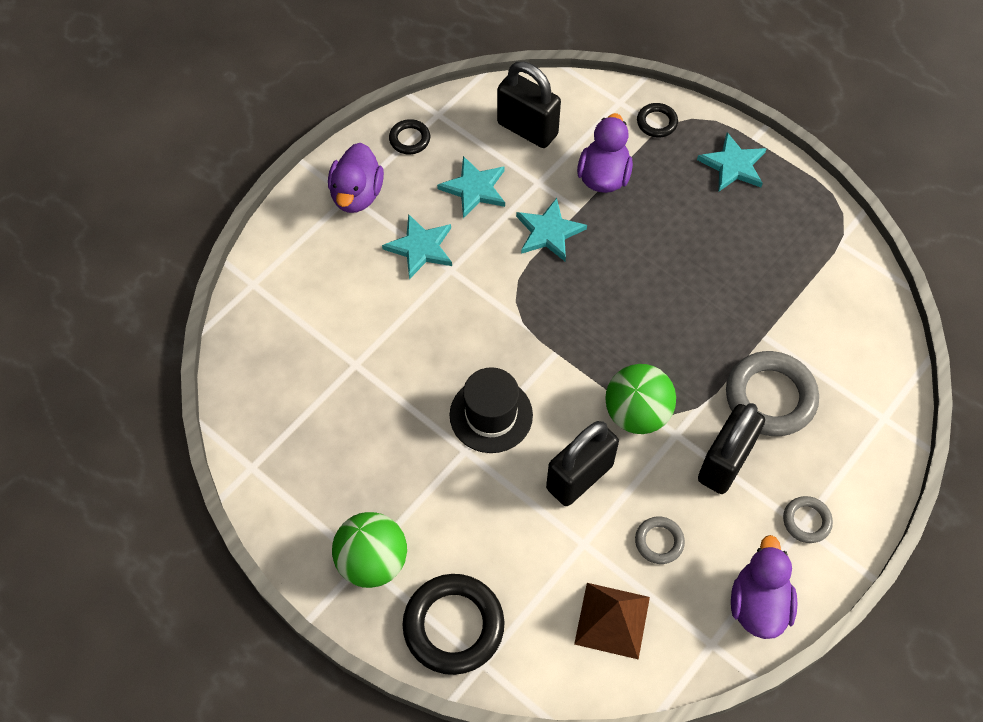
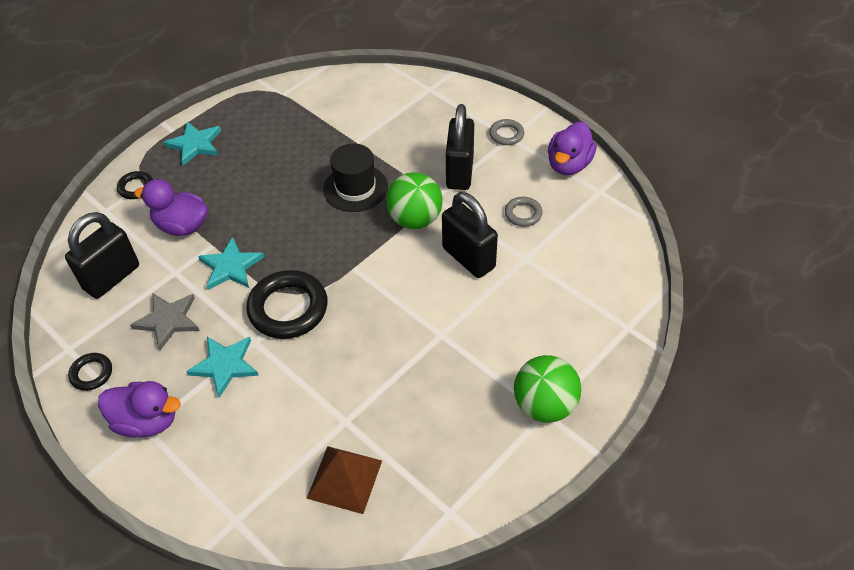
camera: 85 degrees left, 10 degrees down
(453, 626) = (598, 346): black ring -> black ring (288, 308)
(474, 188) = (168, 320): turquoise star -> grey star
(491, 415) = (408, 315): black hat -> black hat (355, 188)
(612, 620) = (586, 245): brown pyramid -> brown pyramid (344, 479)
(725, 462) = (460, 172): black padlock -> black padlock turned 60 degrees clockwise
(758, 604) = (569, 164): purple duck -> purple duck turned 75 degrees counterclockwise
(770, 397) = (408, 143): grey ring -> none

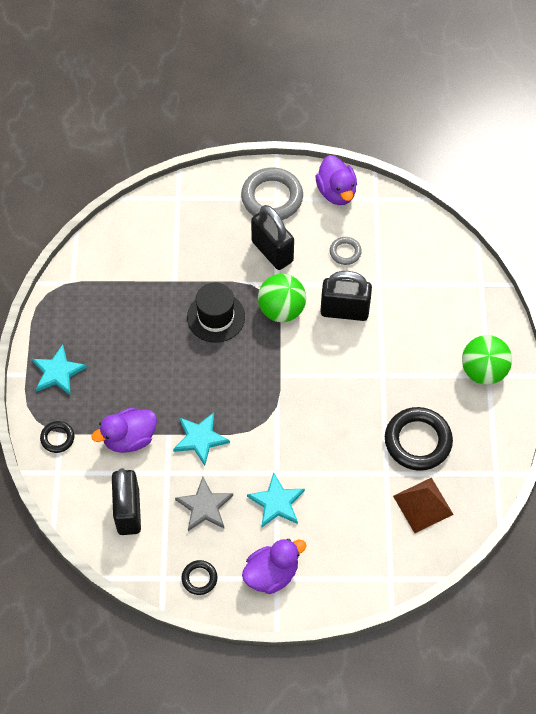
camera: 45 degrees left, 10 degrees up
(288, 308) = (271, 435): black ring -> black ring (418, 441)
(506, 134) = (272, 197): grey ring -> grey ring, size x1.98

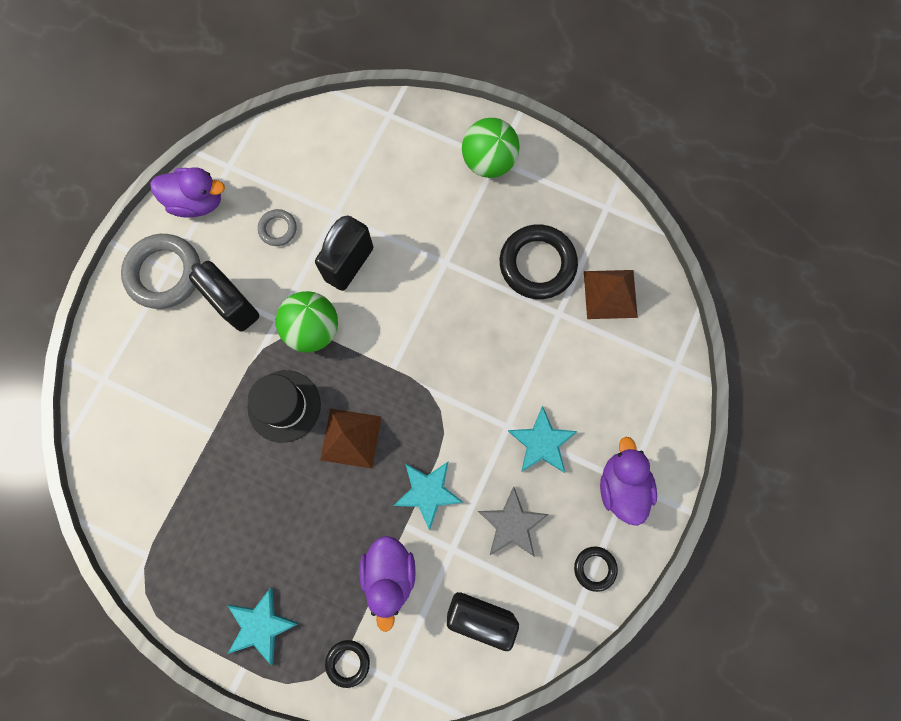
camera: 65 degrees left, 15 degrees up
(214, 370) = (351, 438): none -> brown pyramid
(272, 251) = (234, 305): black padlock -> black padlock turned 60 degrees clockwise

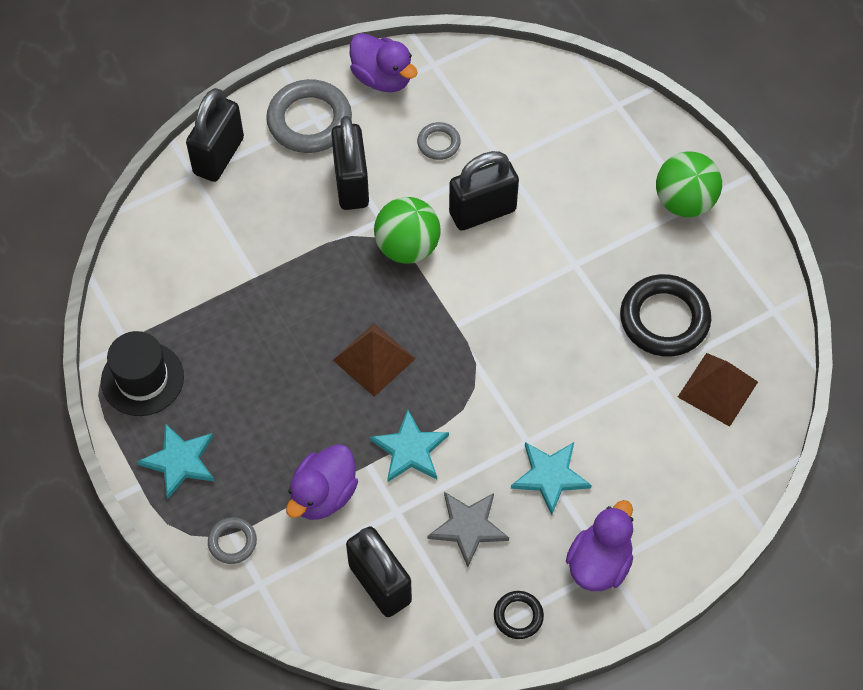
camera: 35 degrees right, 15 degrees down
(112, 349) = (218, 156): none -> black padlock
(284, 406) = (334, 295): black hat -> black hat (142, 379)
(348, 662) = (232, 542): black ring -> grey ring

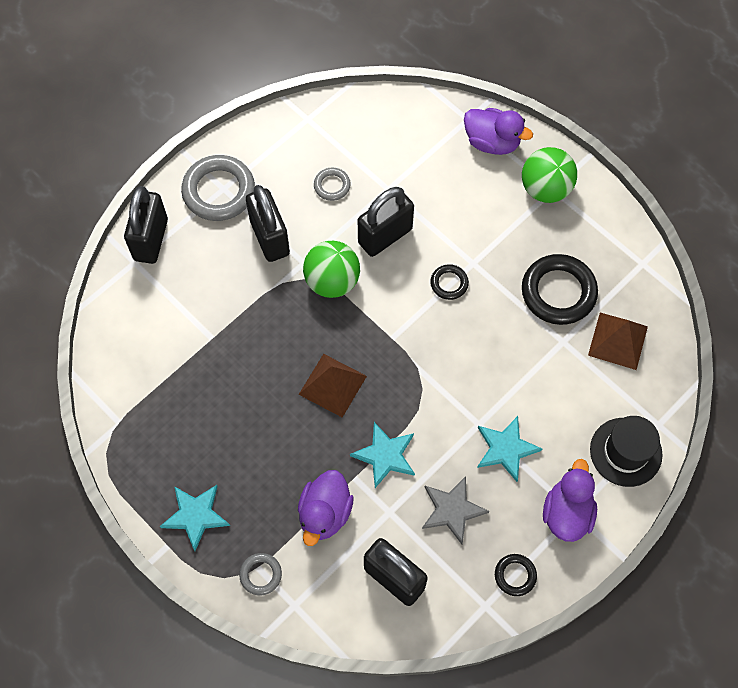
camera: 15 degrees left, 5 degrees up
(142, 379) = (142, 451): black hat -> black hat (625, 452)
(382, 78) = (269, 140): purple duck -> purple duck (492, 142)
(540, 280) = (449, 283): none -> black ring

